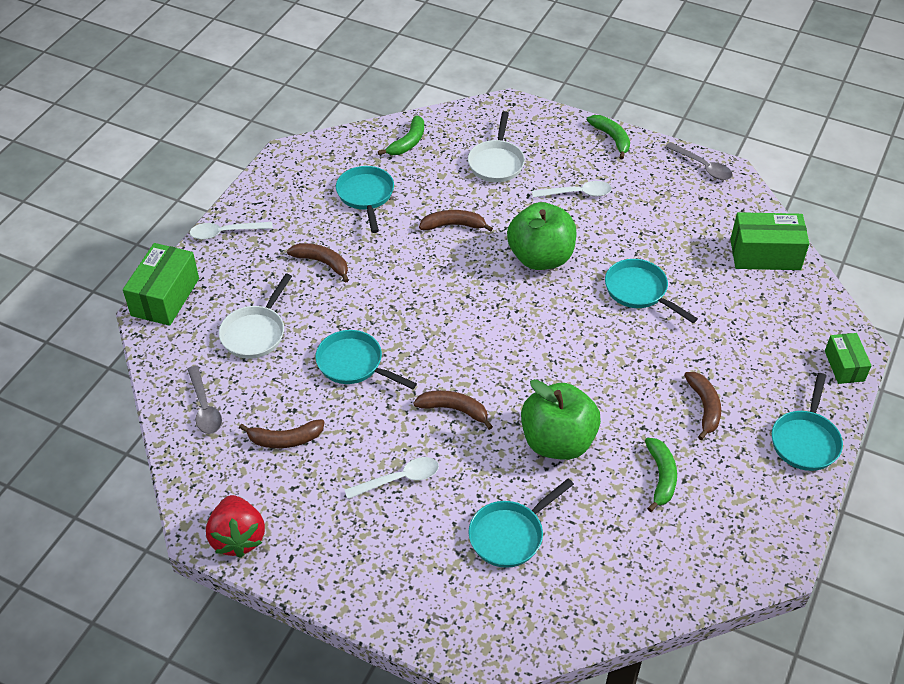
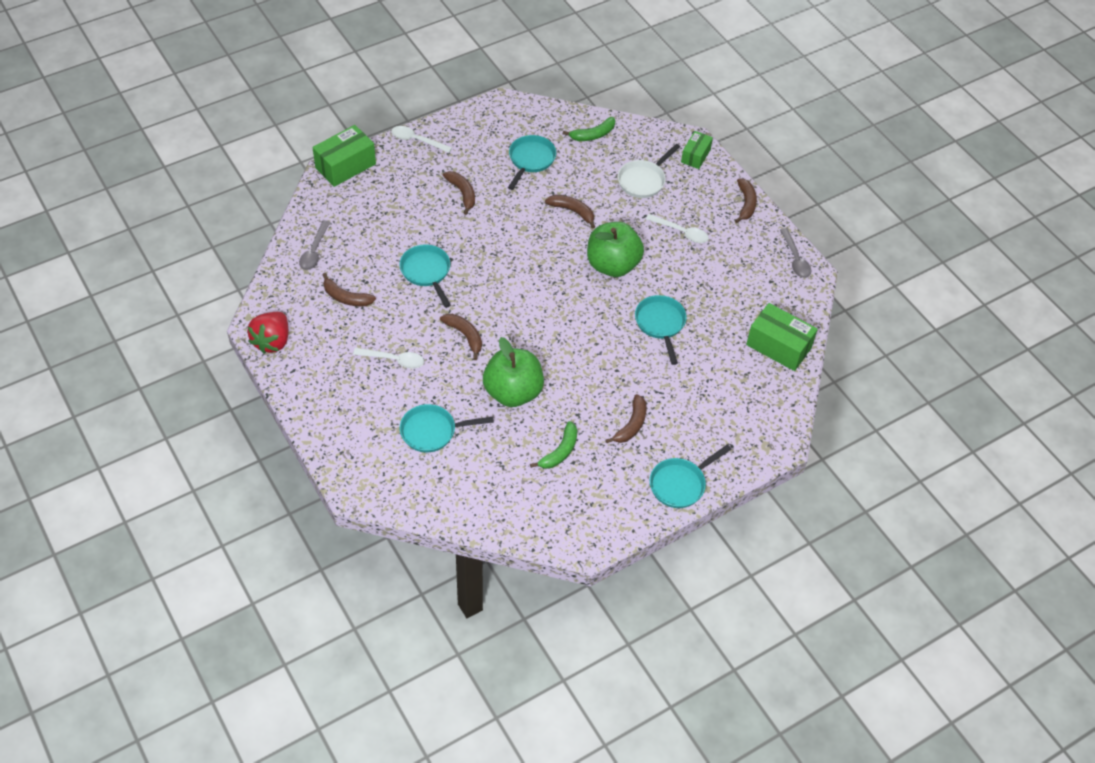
camera: 30 degrees right, 5 degrees up
(255, 333) = (382, 219): white pan -> none
(612, 138) = (746, 204): green banana -> brown banana
(844, 366) = (758, 452): green box -> green box (695, 156)

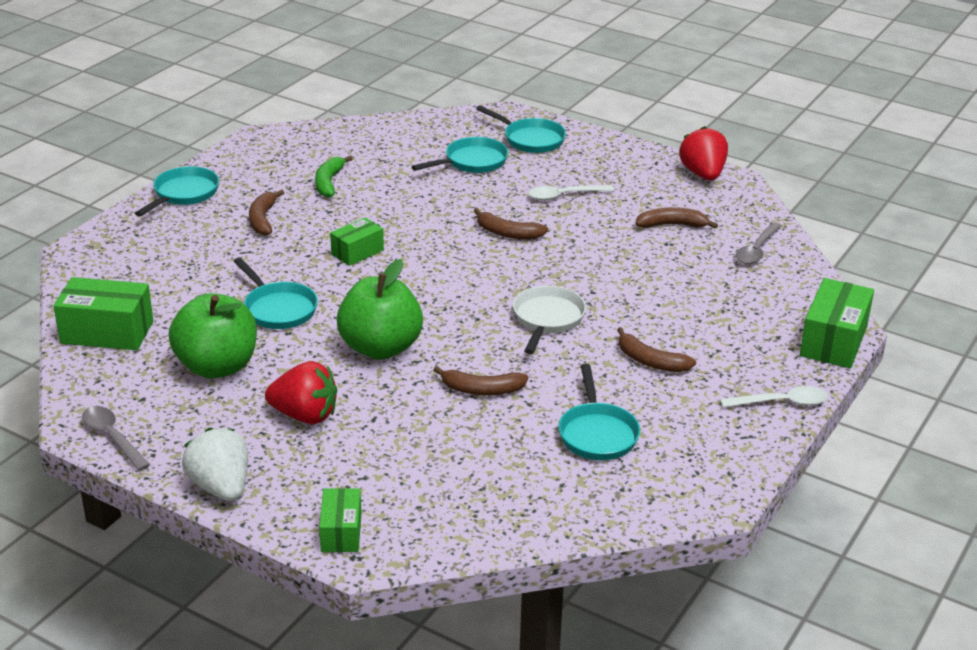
camera: 155 degrees right, 20 degrees down
(314, 251) = (756, 250): grey spoon -> grey spoon turned 135 degrees counterclockwise
(426, 272) = (608, 271): turquoise pan -> turquoise pan (530, 139)
(513, 392) = (413, 208): green apple -> green apple (217, 366)
(581, 359) = (357, 252): none -> green box
(593, 135) = (533, 504): green banana -> none
(643, 180) = (405, 465): white pan -> white pan (547, 319)
(681, 232) = (305, 415): white spoon -> red strawberry
(746, 204) = (221, 487): brown banana -> white strawberry

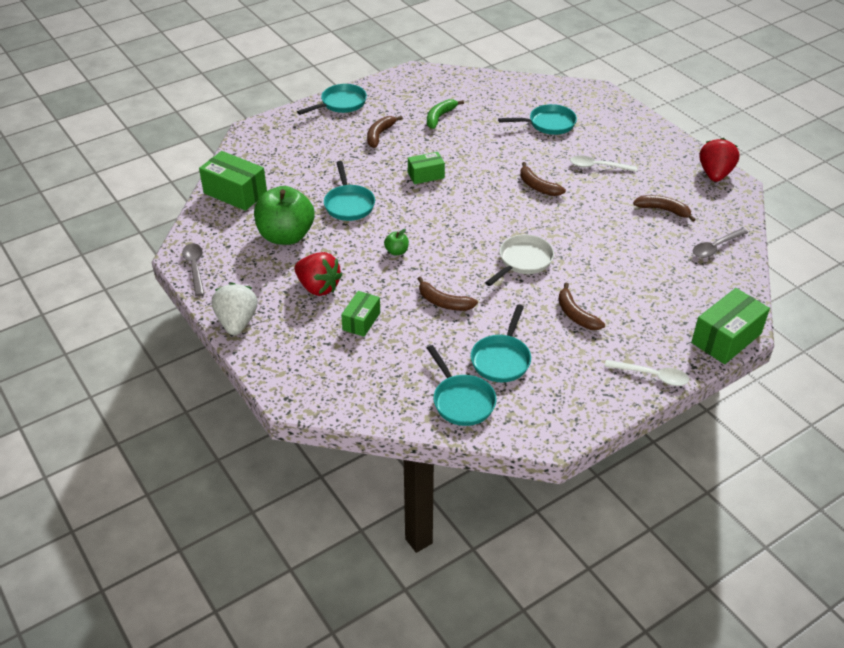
camera: 25 degrees right, 10 degrees up
(341, 532) = (289, 378): green box -> green box (361, 321)
(380, 348) = (396, 251): green apple -> green apple, size x0.41
(530, 139) = (602, 115): turquoise pan -> turquoise pan (462, 401)

